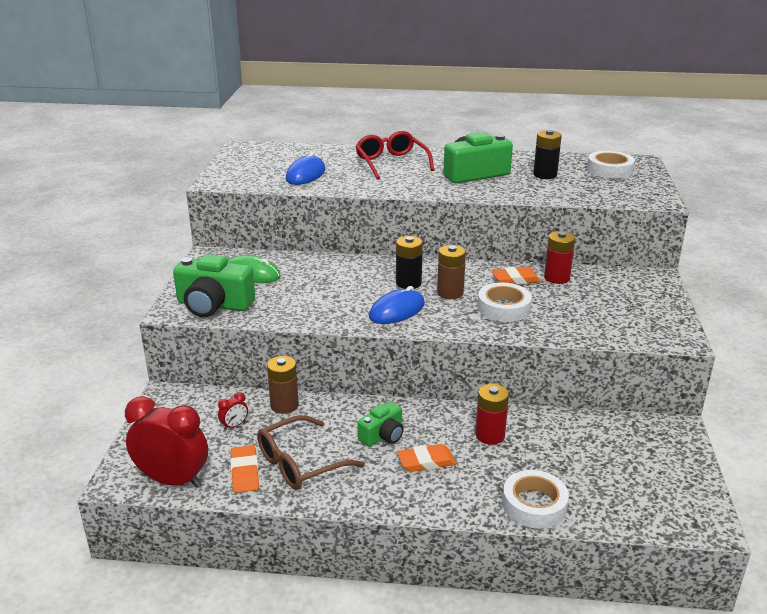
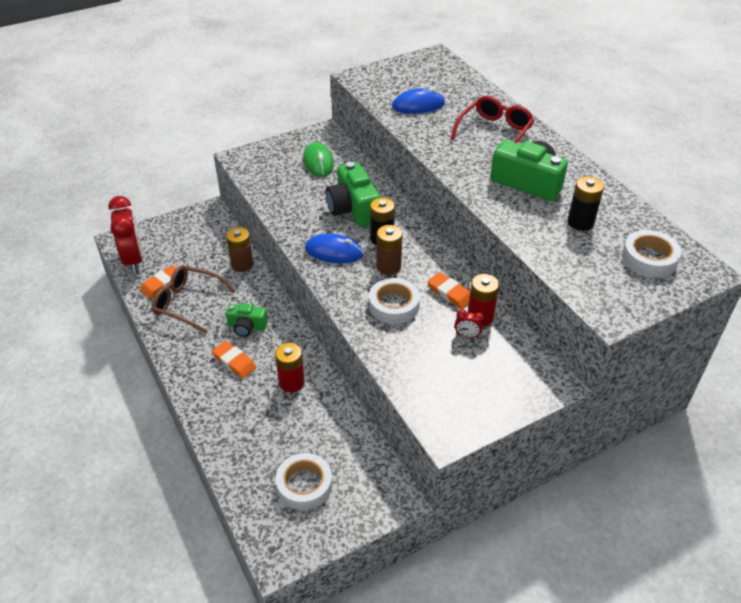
camera: 55 degrees right, 15 degrees up
(214, 305) = (261, 169): green camera -> green camera (353, 209)
(234, 426) = (203, 255): red clock -> red clock (467, 335)
(534, 505) = (228, 440): white tape -> white tape (304, 485)

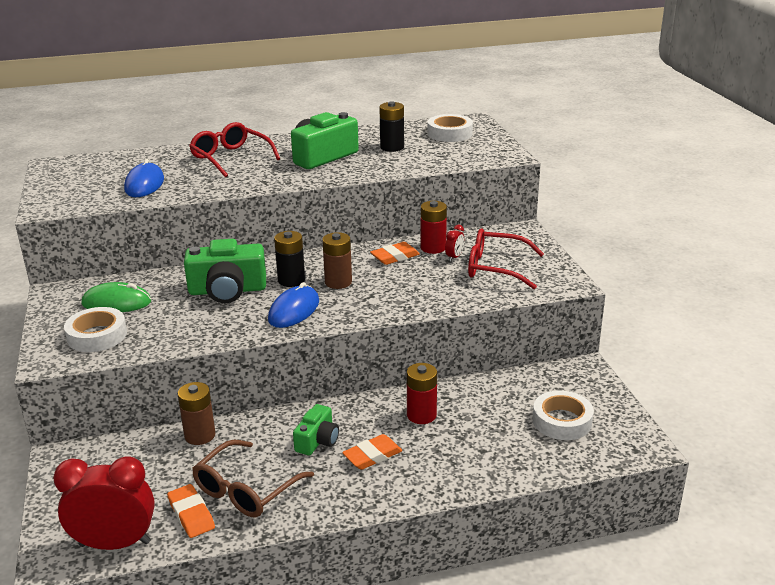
camera: 75 degrees left, 15 degrees down
(394, 305) = (397, 287): white tape -> white tape (97, 335)
(458, 370) = (496, 268): none -> red glasses

